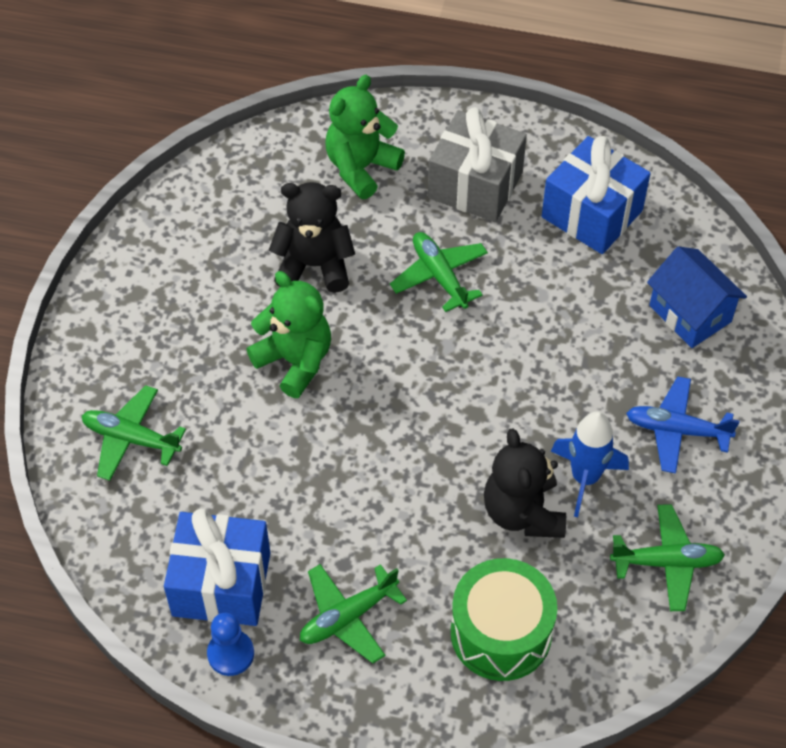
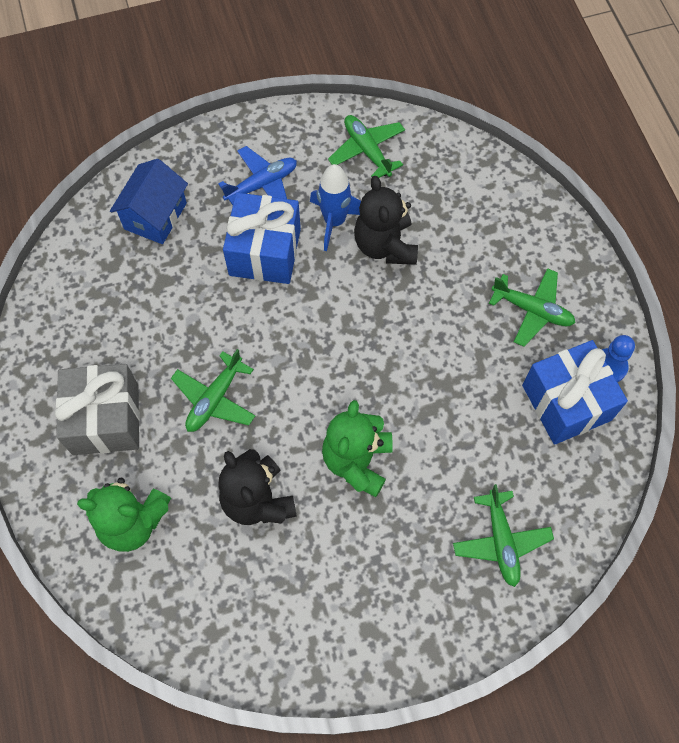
camera: 120 degrees left, 10 degrees up
(501, 633) = (479, 218): green drum -> none
(523, 512) = (385, 245): black teddy bear -> black teddy bear turned 120 degrees clockwise
(592, 214) = (92, 320): blue gift -> blue gift (265, 252)
(677, 430) = (262, 184): blue plane -> blue plane turned 105 degrees counterclockwise

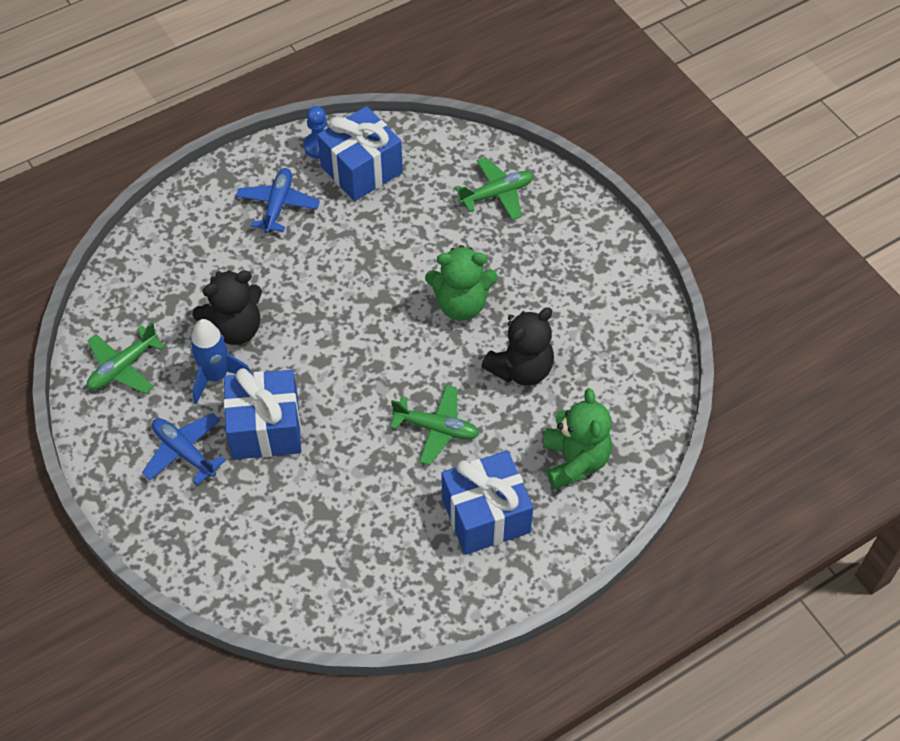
camera: 105 degrees left, 10 degrees down
(105, 419) = (485, 515): grey gift -> blue gift
(155, 216) = (244, 543): blue house -> none
(532, 310) = (278, 205): green plane -> blue plane

